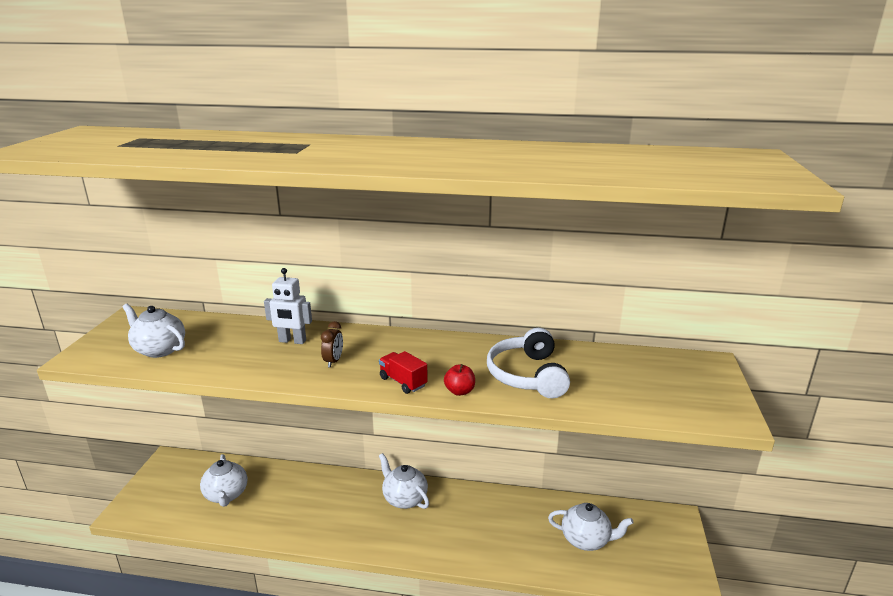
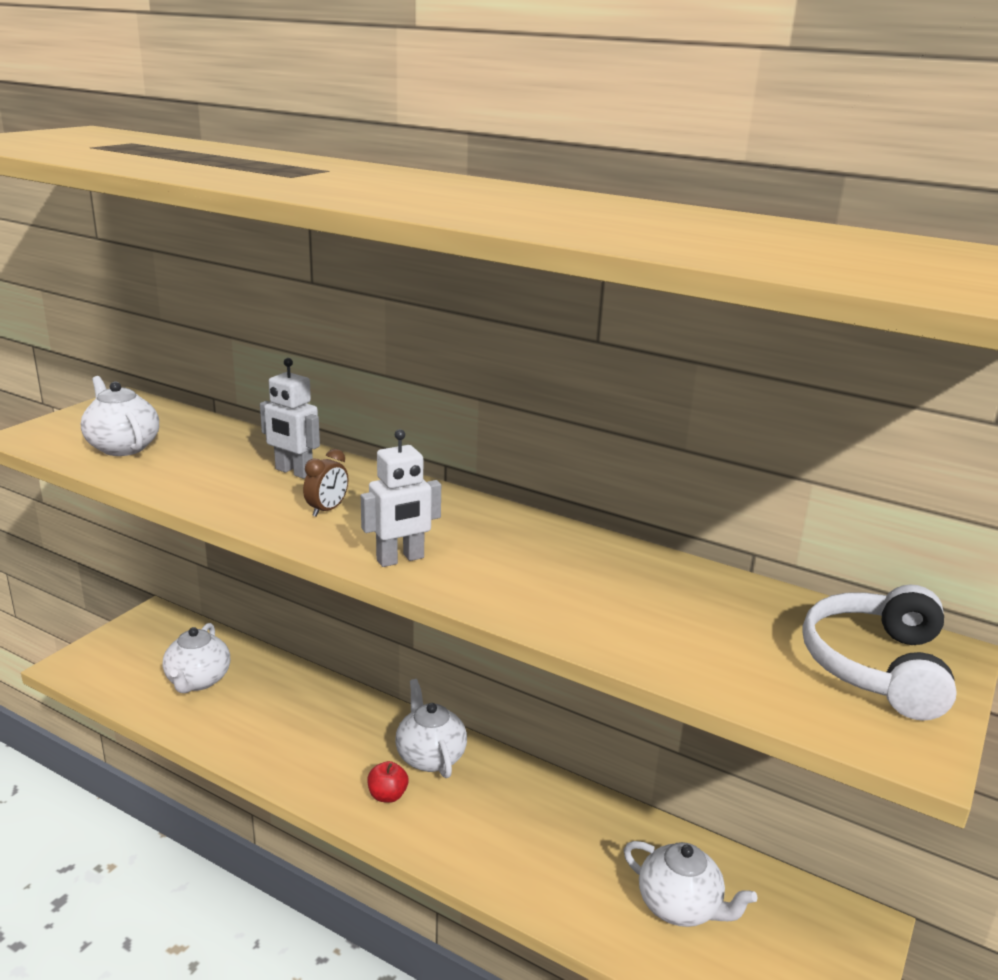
camera: 20 degrees right, 0 degrees up
(403, 382) = (400, 559): red truck -> white robot
(459, 391) = (473, 592): red apple -> red apple (387, 795)
(527, 375) = (597, 595): white headphones -> white headphones (876, 666)

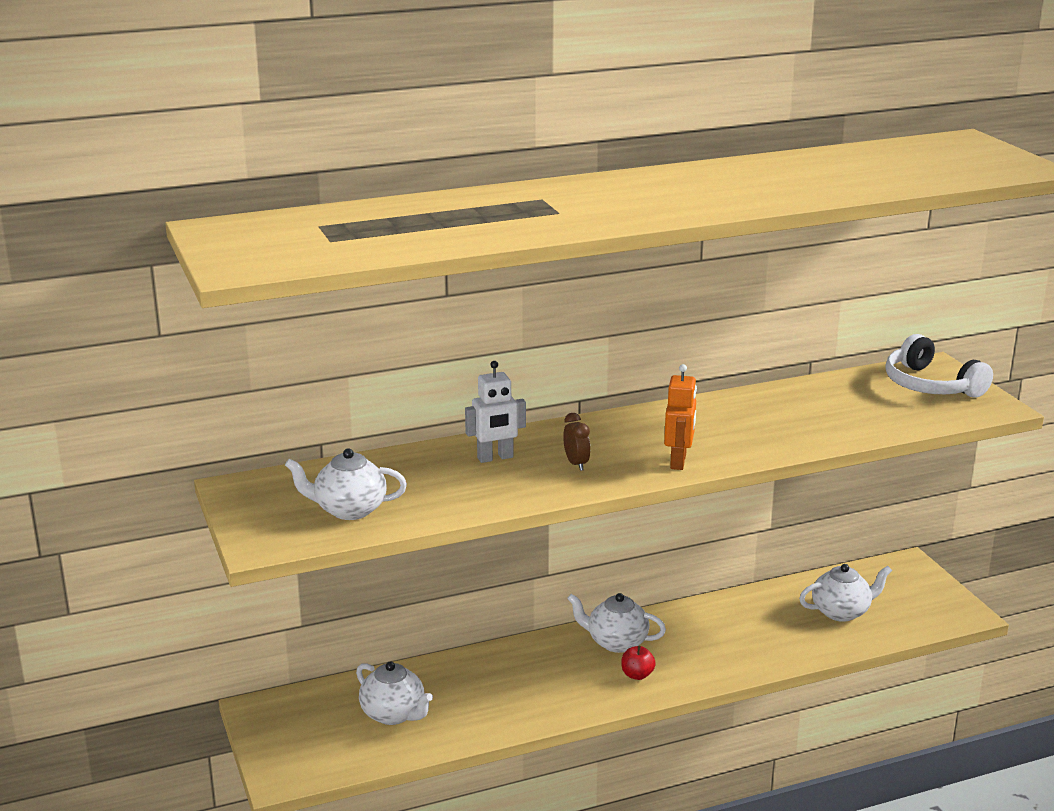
camera: 50 degrees left, 0 degrees up
(400, 559) = (678, 461): white robot -> orange robot

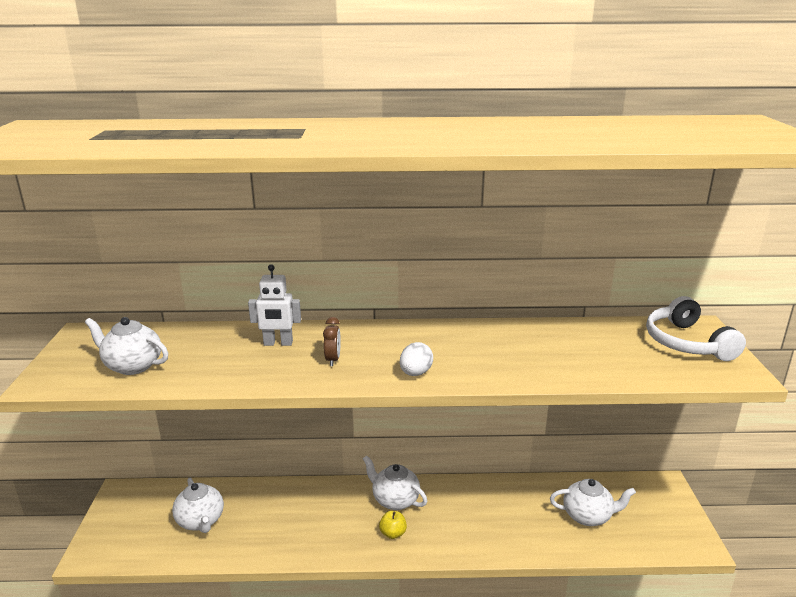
camera: 20 degrees right, 0 degrees up
(637, 675) = (393, 533): red apple -> yellow apple
(678, 461) = (415, 373): orange robot -> white egg

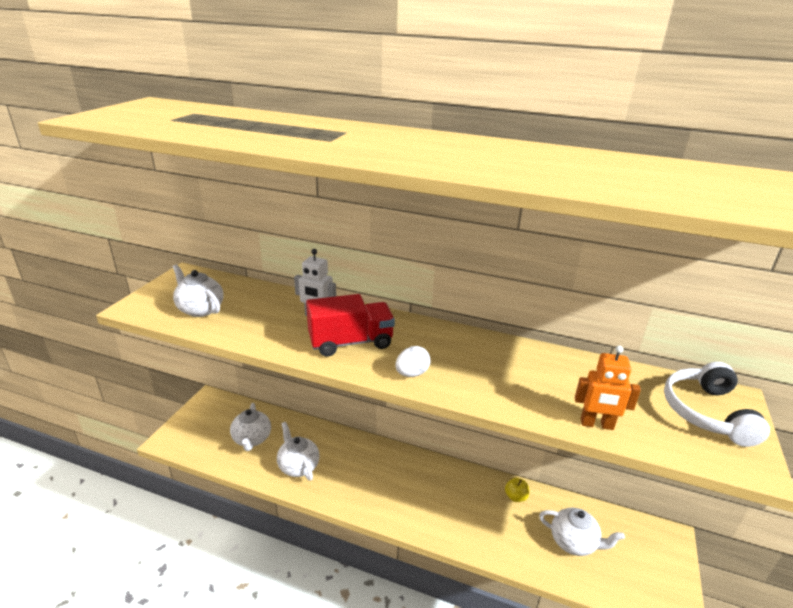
camera: 20 degrees right, 5 degrees up
(333, 360) = (351, 342): brown clock -> red truck
(393, 533) = (390, 499): yellow apple -> yellow apple (515, 497)
(395, 500) = (406, 469): white teapot -> white teapot (298, 466)
(608, 374) = (596, 424): none -> orange robot

